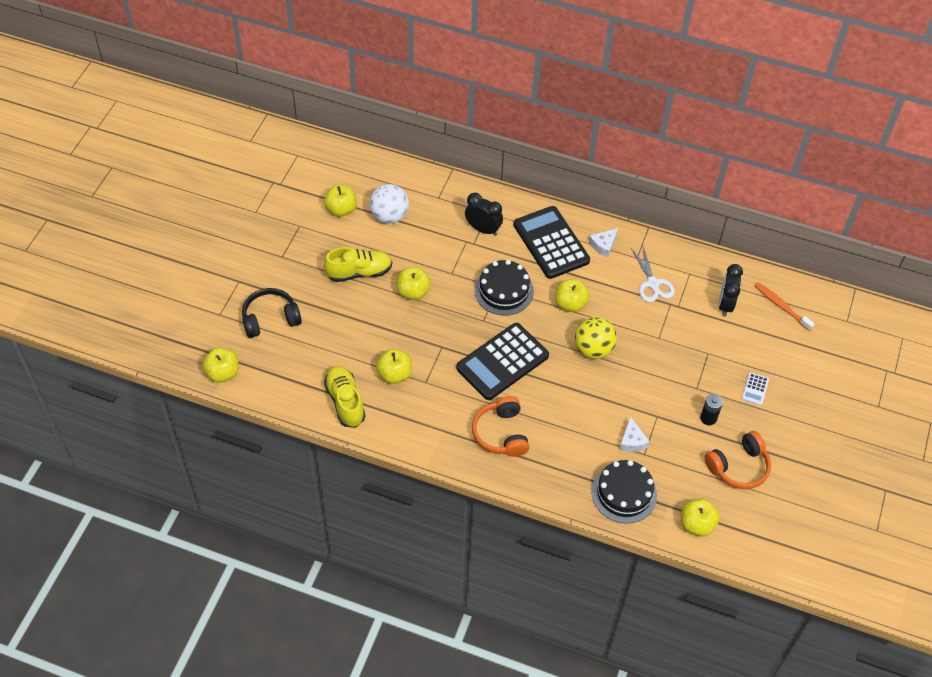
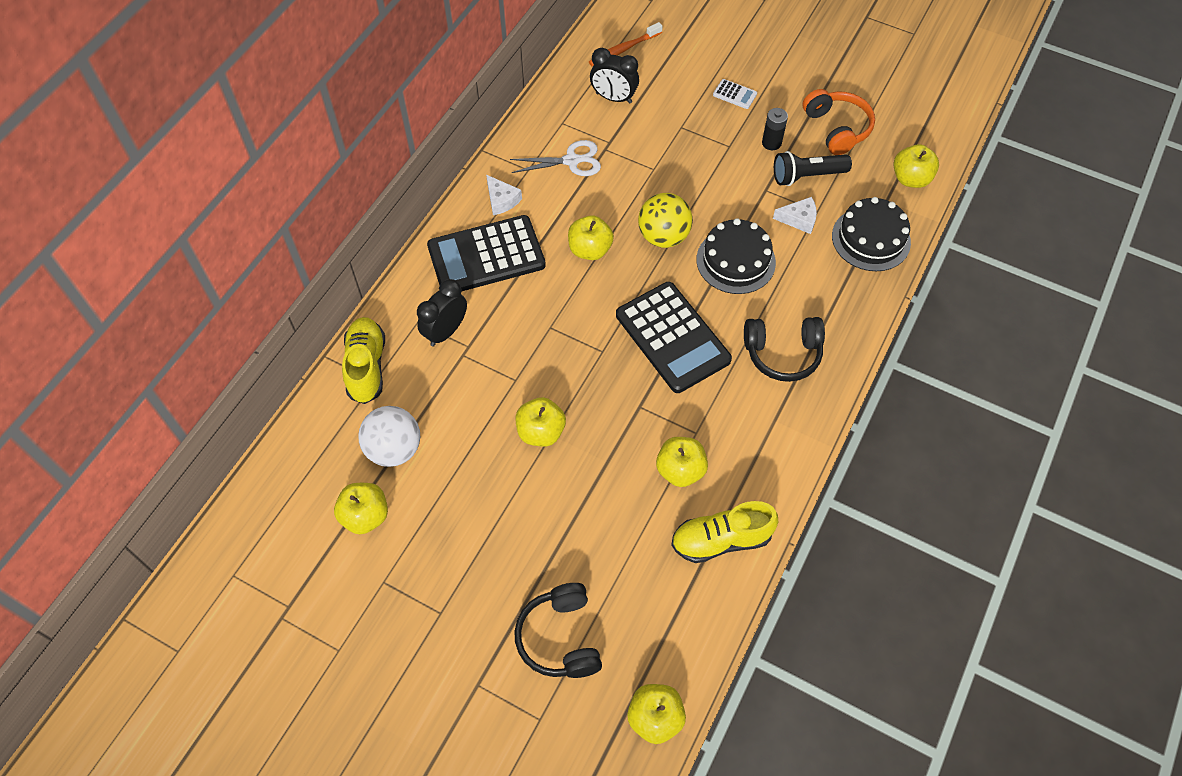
camera: 80 degrees left, 5 degrees up
(359, 272) = (493, 501): yellow shoe -> yellow shoe (366, 367)
(501, 433) = (782, 354): orange headphones -> black headphones
(504, 291) = (557, 320): black cake -> black cake (735, 261)
(679, 445) = (807, 176): none -> black flashlight

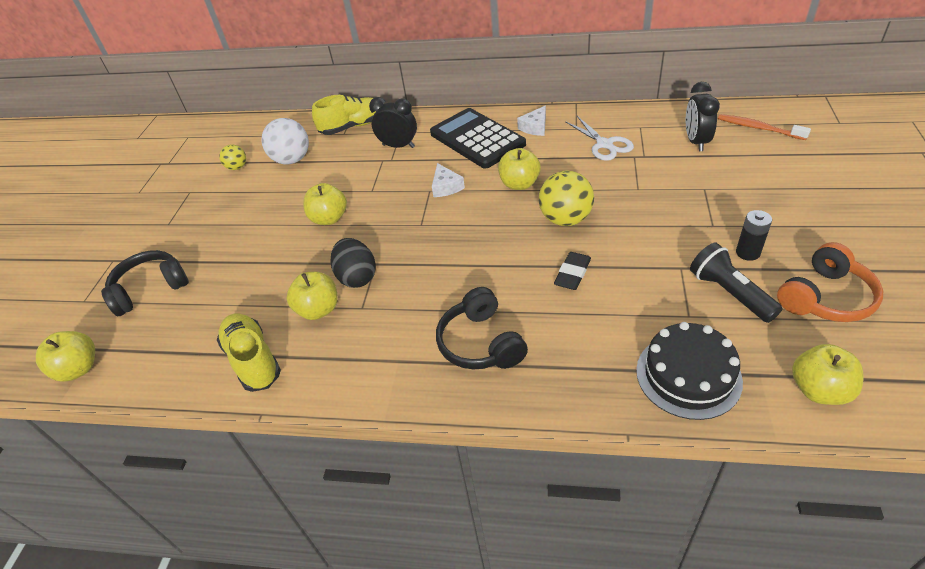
camera: 75 degrees right, 15 degrees down
(365, 516) = (237, 167): yellow apple -> yellow ball
(651, 426) = (357, 277): none -> black egg
(672, 337) = (457, 260): black calculator -> none
(734, 94) = (784, 208): white calculator -> none
(735, 261) = (572, 274): black cake -> black eraser
(799, 219) = (663, 304): white cheese -> white cheese (446, 187)

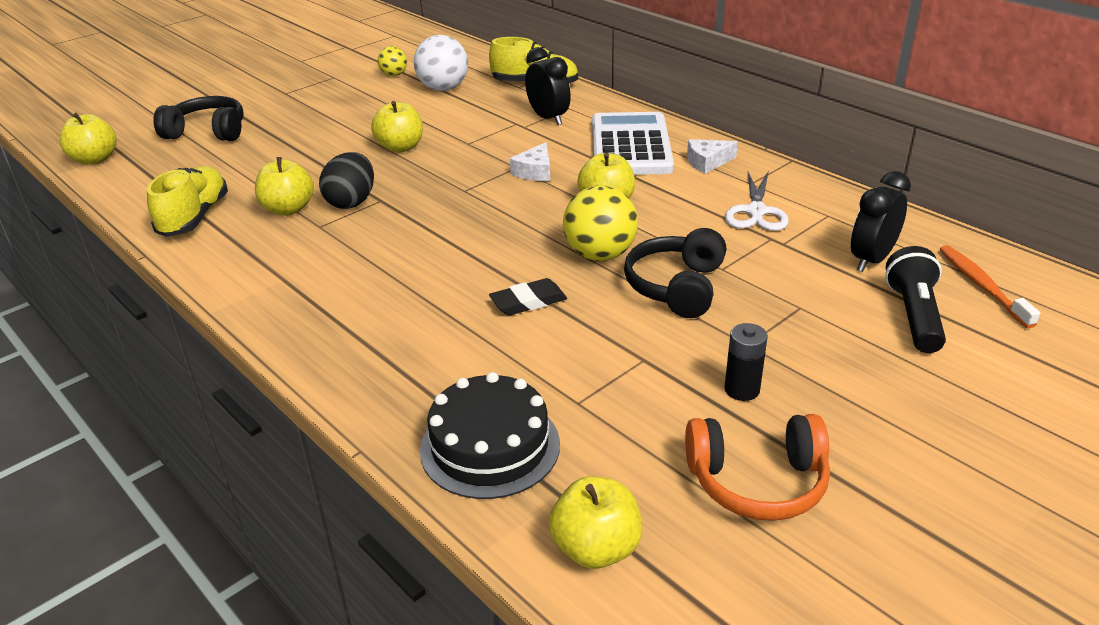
camera: 35 degrees right, 10 degrees down
(477, 139) = (630, 146): black calculator -> white calculator
(480, 343) = (362, 306): black headphones -> black headphones (676, 287)
(729, 293) = (655, 410): black flashlight -> black flashlight (914, 316)

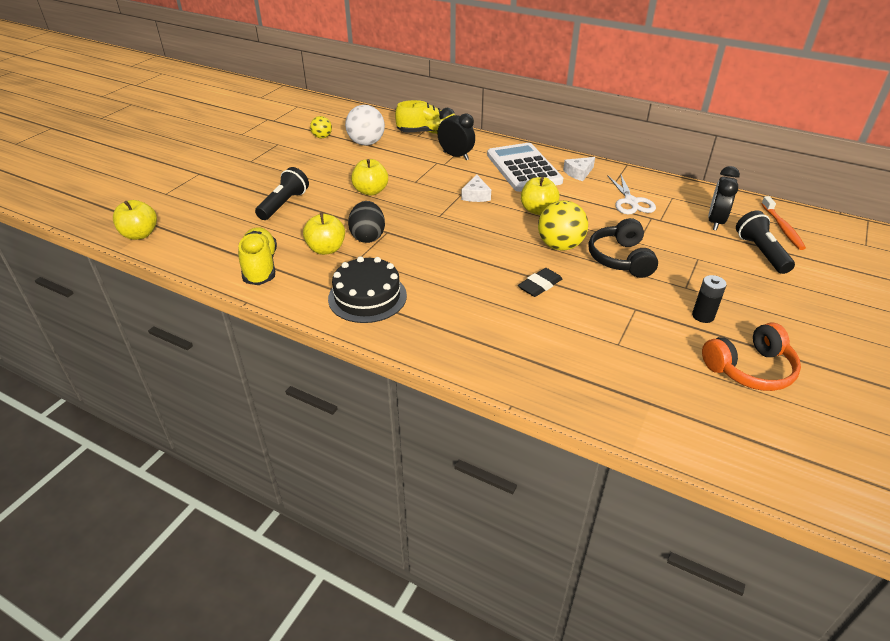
camera: 20 degrees left, 5 degrees up
(207, 132) = (214, 199): black headphones -> none
(282, 148) = (284, 204): none -> black flashlight
(490, 446) = (588, 383): black cake -> black cake (367, 297)
(596, 548) = (694, 430): yellow apple -> none
(982, 286) = (782, 228): orange toothbrush -> orange toothbrush turned 150 degrees counterclockwise

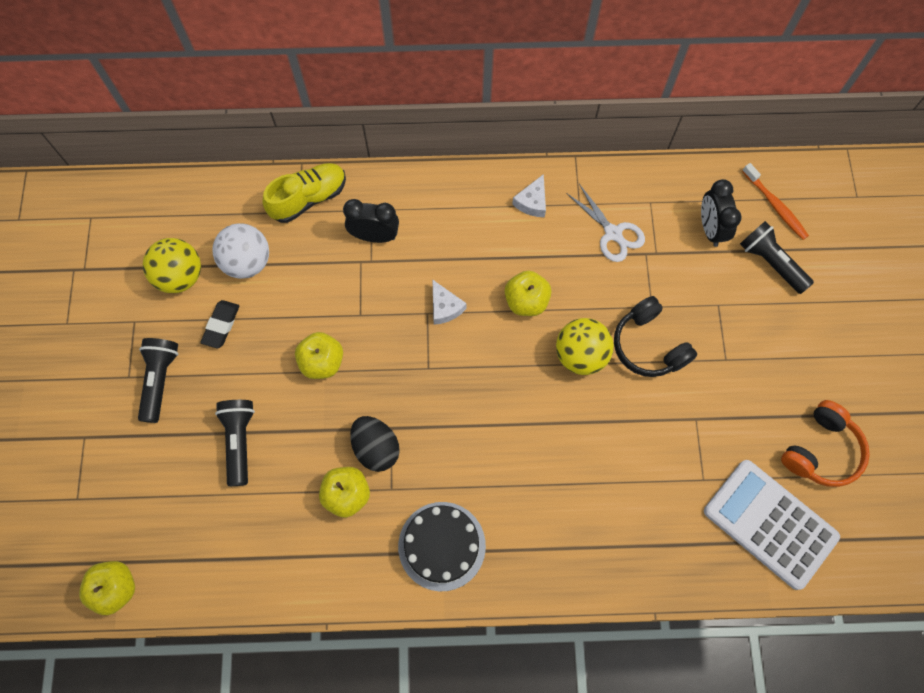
camera: 30 degrees left, 30 degrees up
(260, 267) = (298, 563): yellow shoe -> none
(266, 167) = (160, 380): none -> black flashlight
(322, 137) = (180, 276): yellow ball -> yellow ball, size x1.78
(523, 168) = (467, 223): white calculator -> white calculator (770, 524)
(540, 285) = (594, 432): black eraser -> black eraser (221, 325)
(703, 316) = (757, 396): black battery -> none

